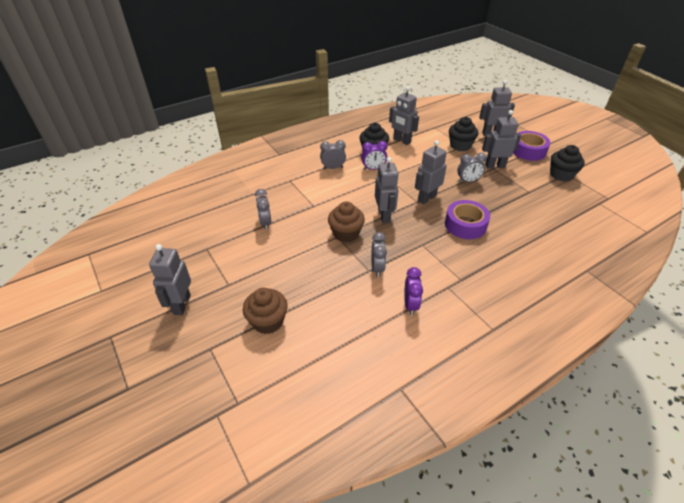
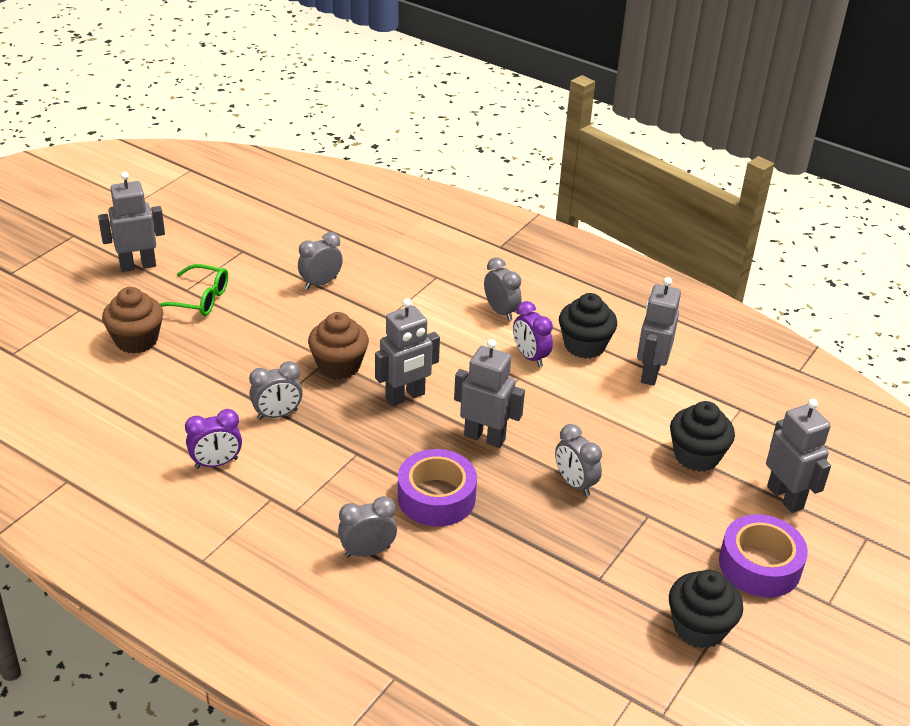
camera: 65 degrees right, 5 degrees down
(244, 279) = (199, 299): none -> green glasses
(495, 166) = (657, 516): grey robot -> none
(499, 258) = (367, 551): none -> grey clock

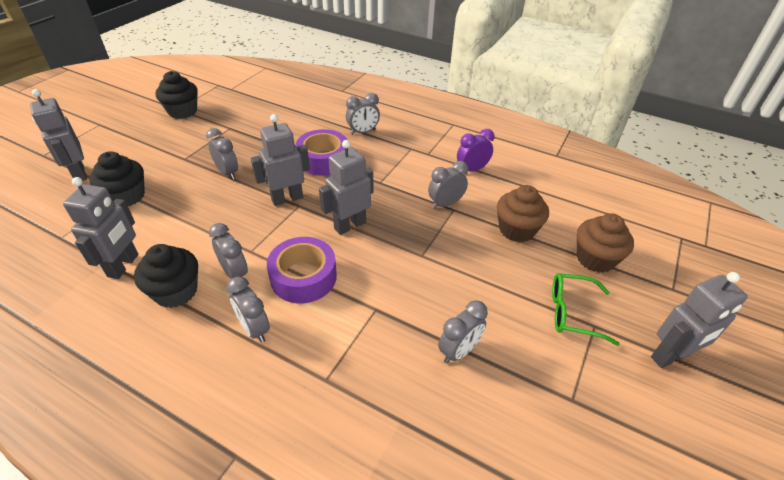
camera: 175 degrees right, 5 degrees up
(339, 366) = (410, 249): brown cupcake -> brown cupcake (516, 230)
(485, 437) = (287, 198): grey robot -> grey robot turned 135 degrees clockwise
(530, 357) = (235, 273): purple clock -> grey clock
(759, 565) = (128, 137): purple tape -> purple tape (303, 277)

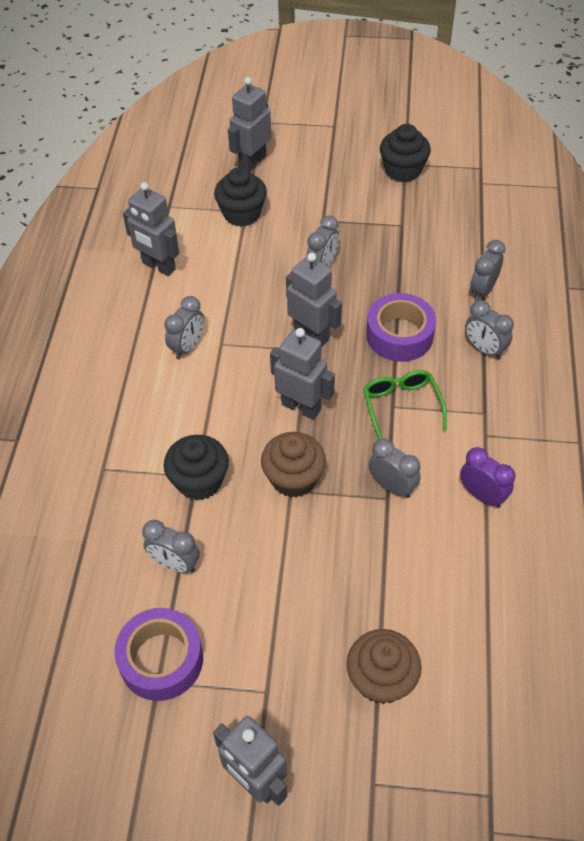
camera: 70 degrees right, 10 degrees up
(123, 265) = (158, 266): grey robot -> grey robot turned 45 degrees clockwise
(176, 291) = (147, 318): black cupcake -> black cupcake (199, 481)
(254, 329) = (132, 393): grey clock -> grey clock (482, 290)
(303, 277) = (208, 400): purple tape -> purple tape (161, 659)
(516, 230) = (387, 577): brown cupcake -> brown cupcake (293, 478)
(572, 313) = (275, 664): green glasses -> green glasses (401, 406)

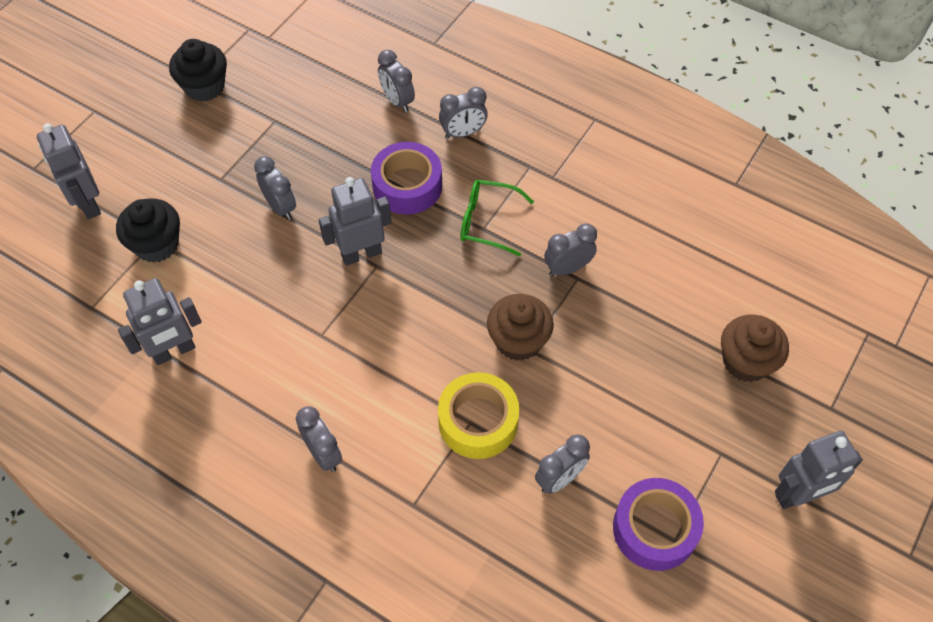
camera: 65 degrees left, 5 degrees up
(187, 346) = (305, 367): grey clock -> grey clock (323, 454)
(199, 481) = (478, 421): black cupcake -> yellow tape
(301, 407) = (441, 300): grey robot -> none
(482, 495) = (610, 209): purple clock -> none

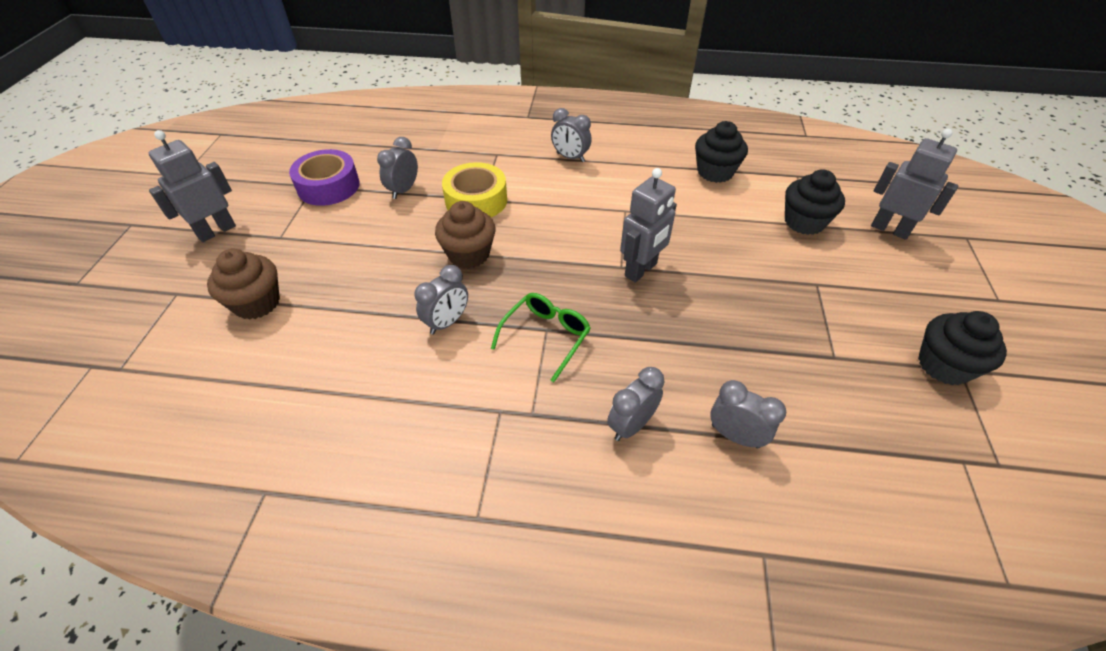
camera: 155 degrees right, 10 degrees down
(174, 351) = (715, 172): grey robot -> black cupcake
(280, 207) = (742, 281): grey clock -> none
(407, 186) = (647, 342): purple tape -> none
(487, 222) = (546, 336): green glasses -> green glasses turned 45 degrees counterclockwise

